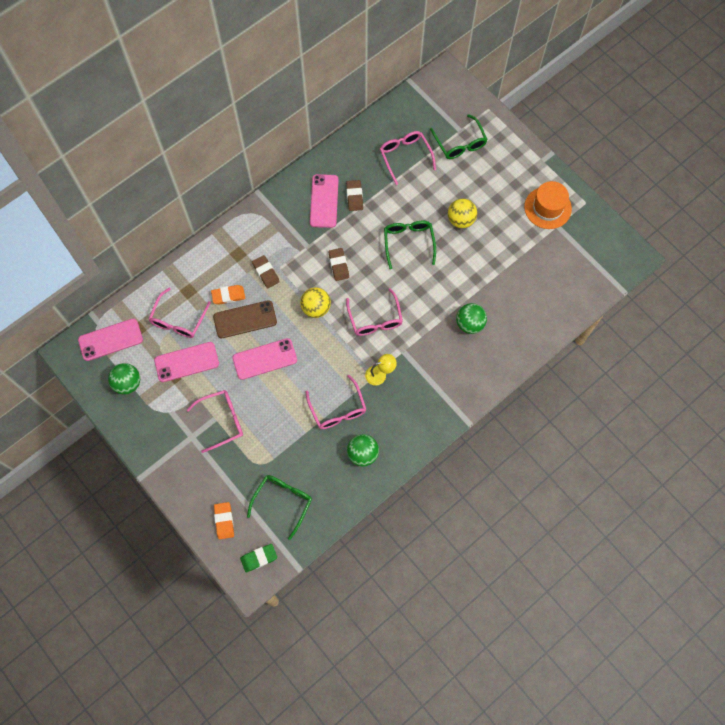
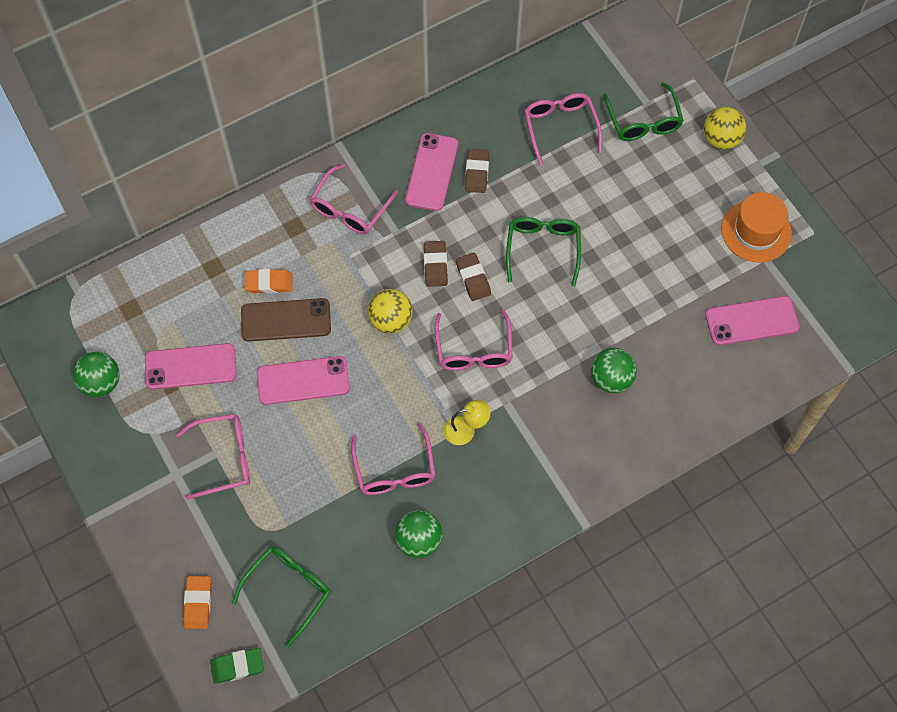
camera: 10 degrees right, 5 degrees down
(110, 340) = (89, 318): pink phone -> pink phone (751, 321)
(178, 320) = (191, 305): pink glasses -> pink glasses (350, 209)
(266, 273) = (329, 259): brown eraser -> brown eraser (473, 278)
(461, 220) = (625, 229): yellow ball -> yellow ball (721, 139)

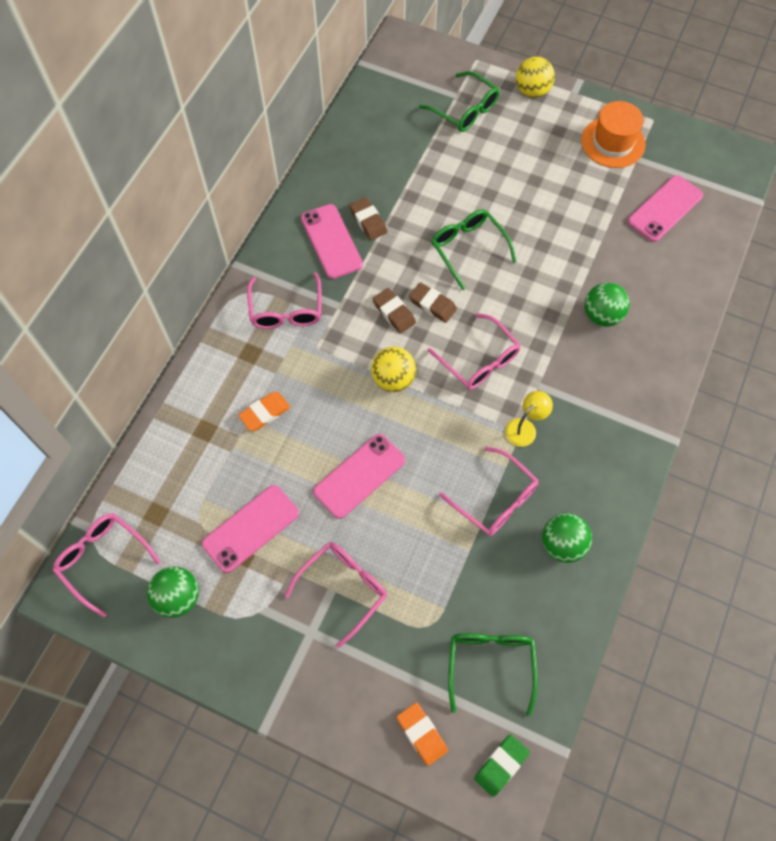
camera: 35 degrees left, 0 degrees up
(286, 320) = (304, 435): brown phone -> none
(560, 128) = (406, 150): pink glasses -> pink glasses (103, 560)

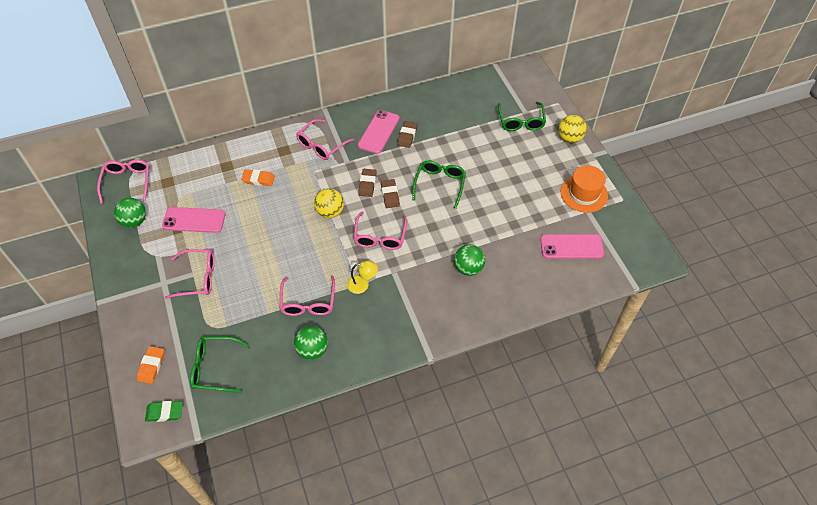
camera: 45 degrees right, 10 degrees down
(359, 476) = (263, 239): pink phone -> none
(490, 664) = (215, 368): green glasses -> green glasses turned 135 degrees counterclockwise

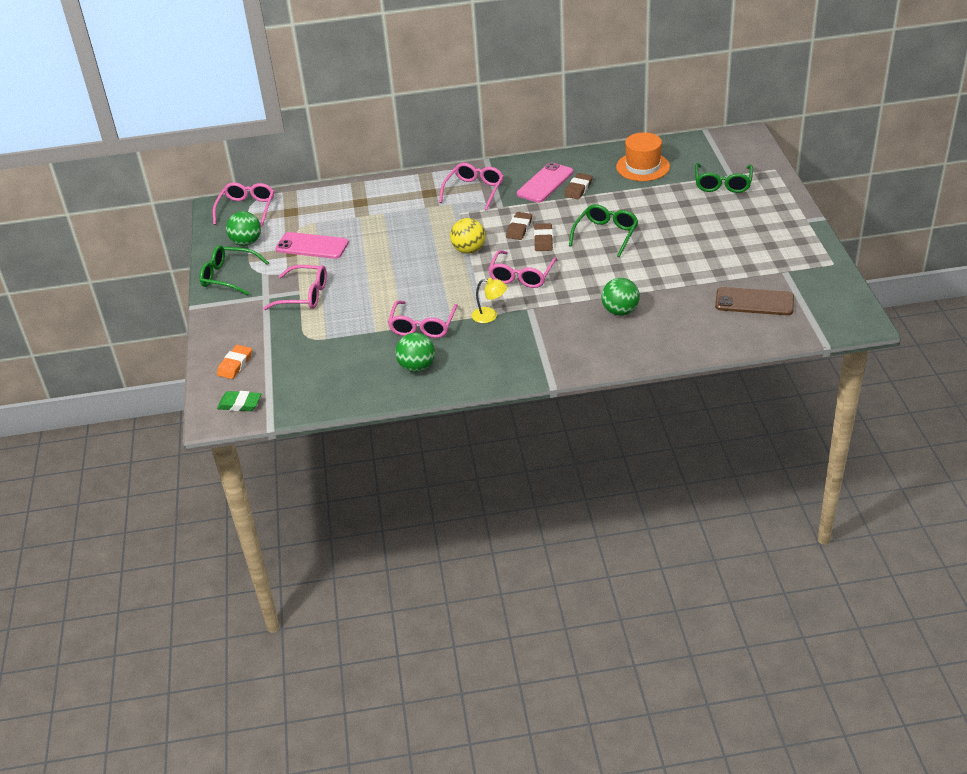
camera: 15 degrees right, 15 degrees down
(215, 368) = (304, 372): green glasses -> green glasses (228, 276)
(258, 179) = (393, 216): orange eraser -> none
(321, 145) = (474, 191): pink glasses -> pink glasses turned 150 degrees clockwise
(569, 138) = (780, 203): yellow ball -> none
(571, 247) = (754, 302): pink phone -> brown phone
(584, 194) = (784, 255): orange hat -> orange hat (642, 167)

